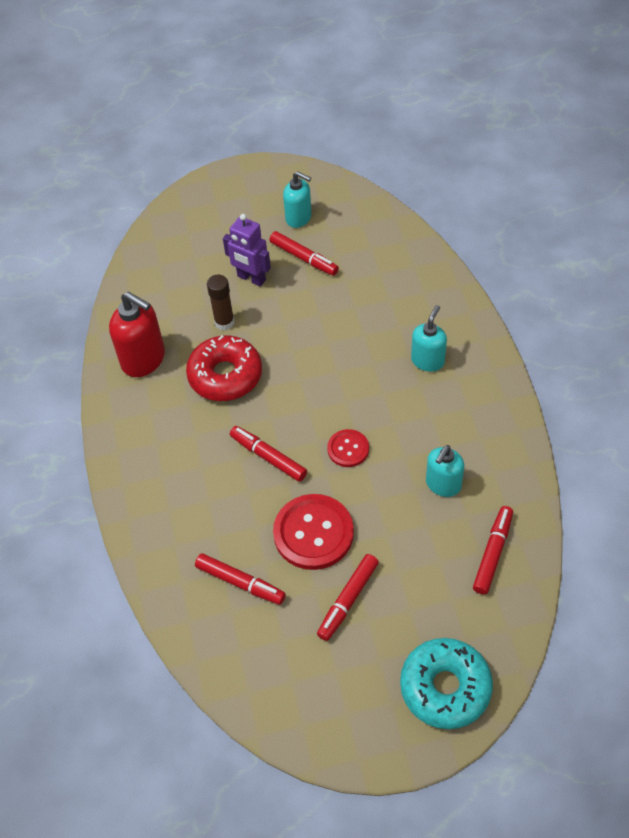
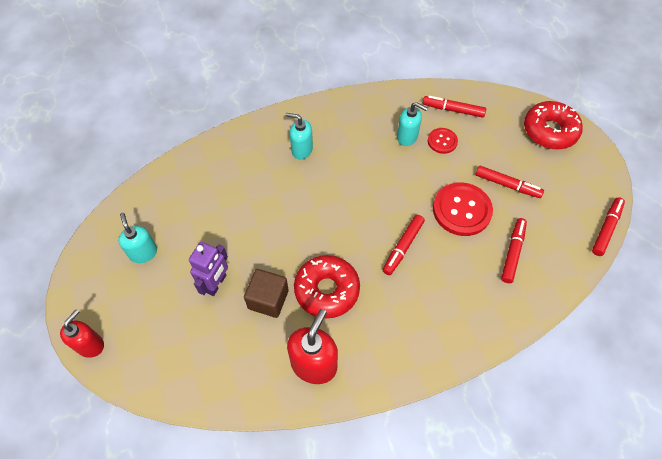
camera: 100 degrees left, 5 degrees up
(204, 187) = (90, 345): none -> red soap dispenser
(224, 322) = (268, 299): brown glue stick -> brown cube
(299, 218) = (143, 253): turquoise soap dispenser -> turquoise soap dispenser turned 45 degrees counterclockwise
(304, 258) = (193, 243): red marker -> red marker (606, 229)
(348, 449) = (387, 194): red button -> red button (442, 141)
(445, 687) = (549, 131): turquoise donut -> red donut

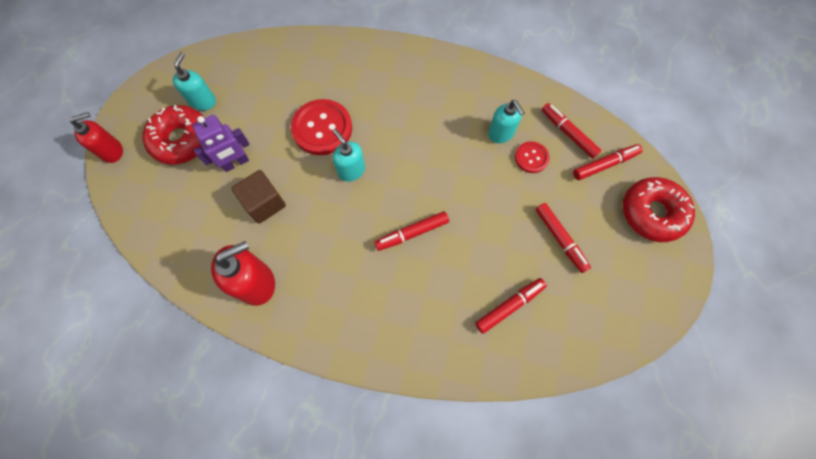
camera: 35 degrees right, 10 degrees up
(301, 150) = (395, 89): turquoise soap dispenser -> turquoise soap dispenser (351, 170)
(327, 290) = (316, 227): red donut -> red donut (181, 140)
(461, 210) = (494, 234): red button -> red button (322, 128)
(606, 229) = (626, 347): red marker -> red marker (605, 165)

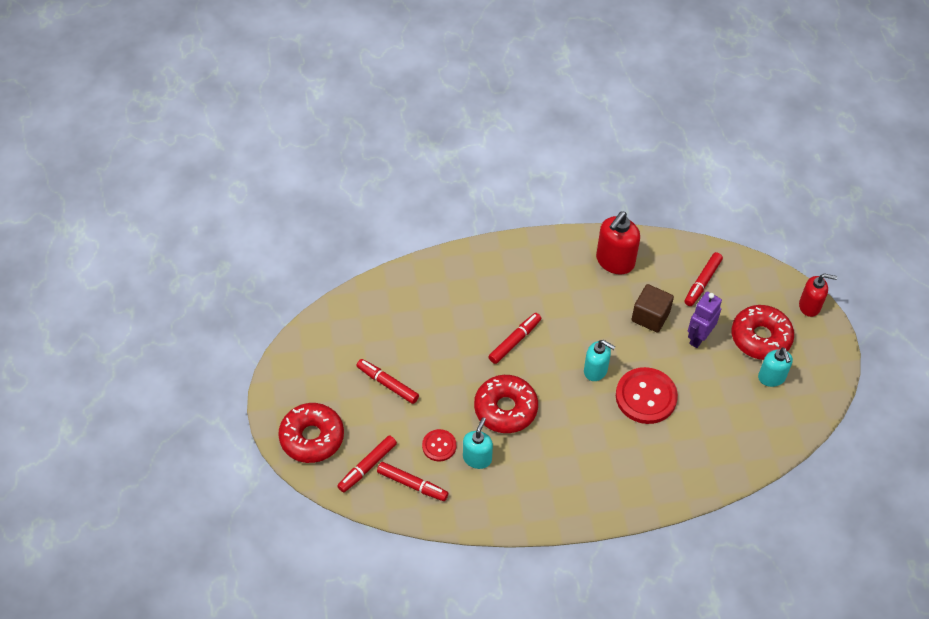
camera: 155 degrees right, 15 degrees down
(112, 151) = (810, 306): red soap dispenser -> red soap dispenser turned 120 degrees counterclockwise
(454, 167) = (505, 409): none -> red donut
(501, 134) = (477, 458): turquoise soap dispenser -> turquoise soap dispenser turned 75 degrees clockwise
(509, 306) = (411, 319): red marker -> red marker (702, 282)

